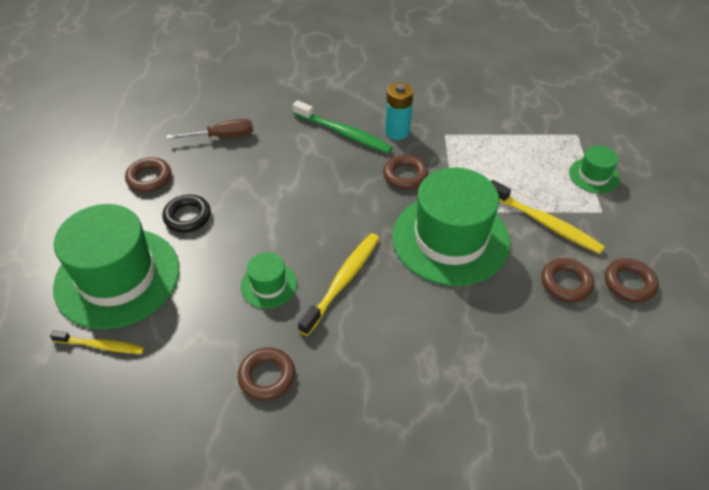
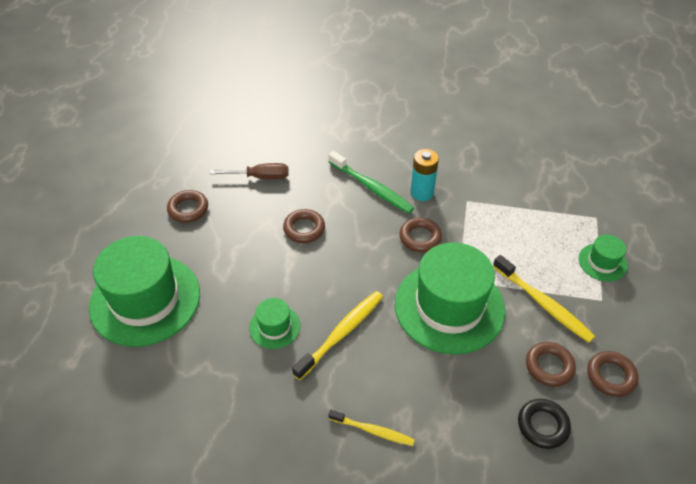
camera: 10 degrees right, 0 degrees up
(101, 346) = (121, 361): yellow toothbrush -> yellow toothbrush (373, 430)
(187, 217) = (215, 251): black ring -> black ring (542, 425)
(267, 376) = (257, 412): brown ring -> brown ring (304, 229)

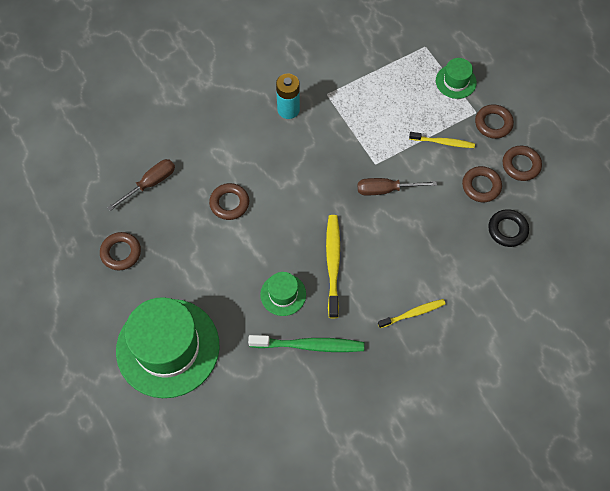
camera: 40 degrees left, 15 degrees up
(371, 187) = (247, 131): green toothbrush -> green toothbrush (309, 345)
(420, 237) = (320, 149): brown ring -> brown ring (493, 123)
(449, 306) = (386, 190): green hat -> brown screwdriver
(543, 304) = (443, 142): yellow toothbrush -> yellow toothbrush, size x0.63

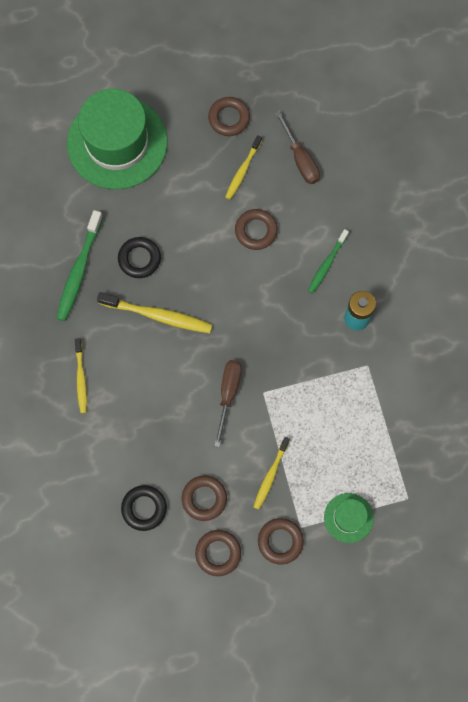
camera: 105 degrees right, 10 degrees up
(172, 228) = (242, 170): none -> yellow toothbrush
(246, 141) = (327, 264): none -> green toothbrush
(283, 294) = (139, 259): green hat -> black ring

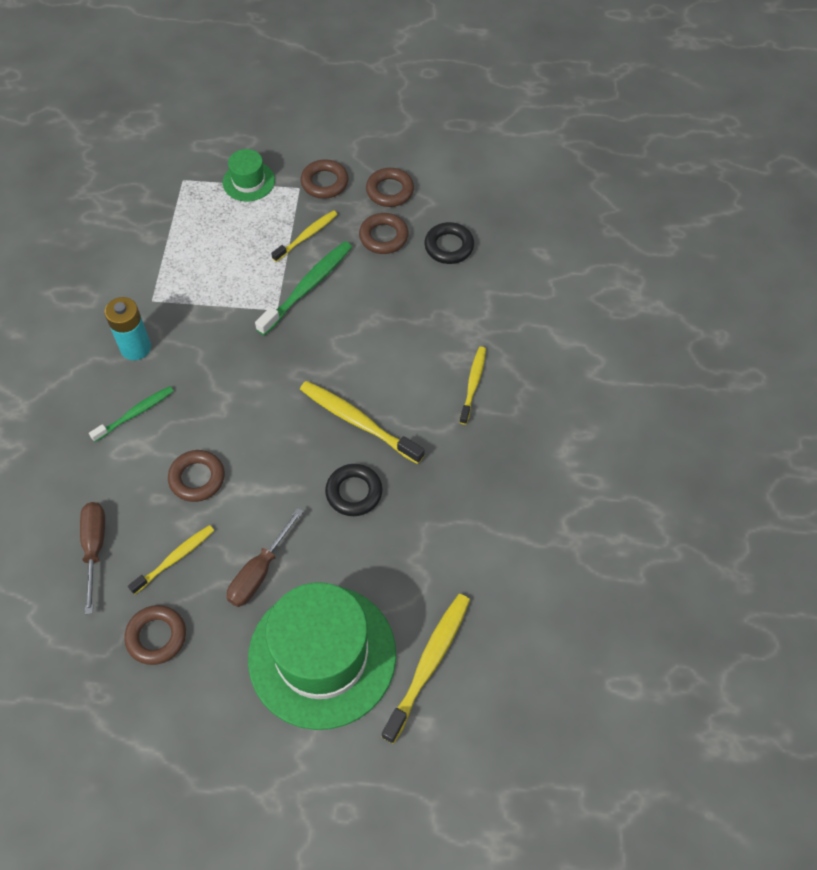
camera: 160 degrees left, 15 degrees down
(46, 161) = (429, 664): none -> yellow toothbrush
(79, 270) = (434, 503): green toothbrush -> green toothbrush (307, 287)
(228, 394) = (315, 319): brown screwdriver -> brown screwdriver (259, 572)

